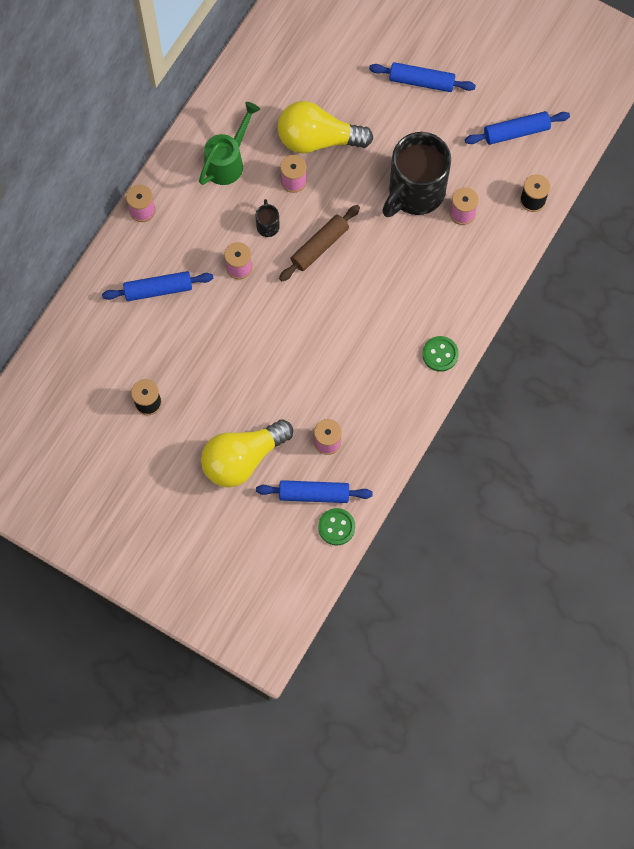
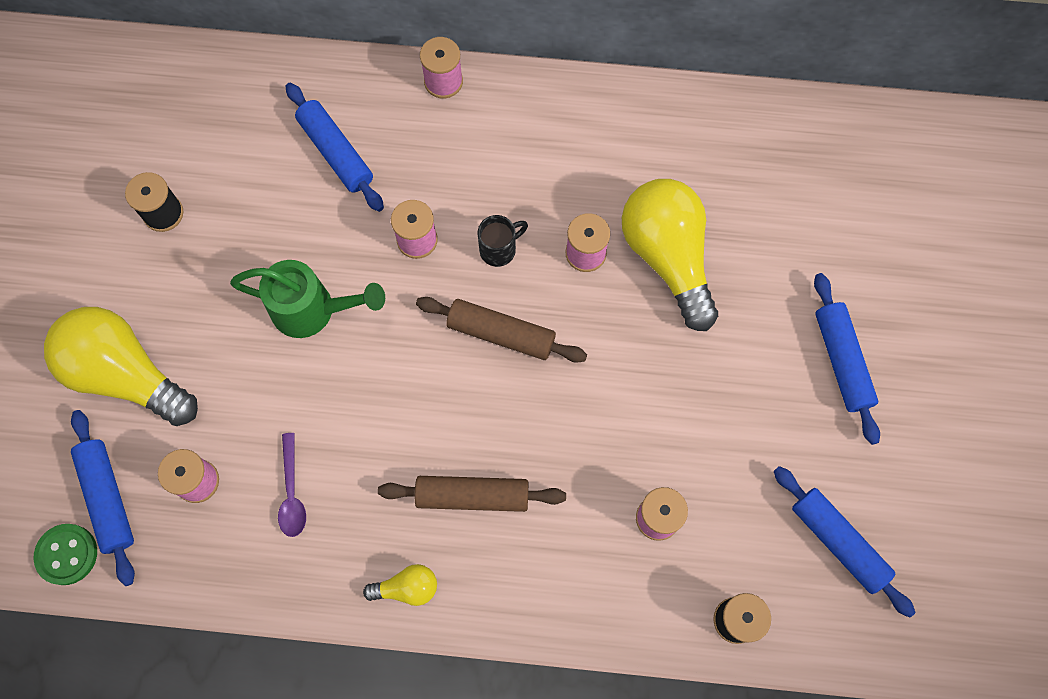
camera: 65 degrees right, 0 degrees up
(228, 161) = (571, 155): green watering can -> green watering can (313, 310)
(358, 393) = (292, 492): none -> purple spoon
(406, 300) = (472, 496): none -> brown rolling pin
(415, 192) = (655, 432): black mug -> none
(440, 354) = (407, 588): green button -> yellow light bulb

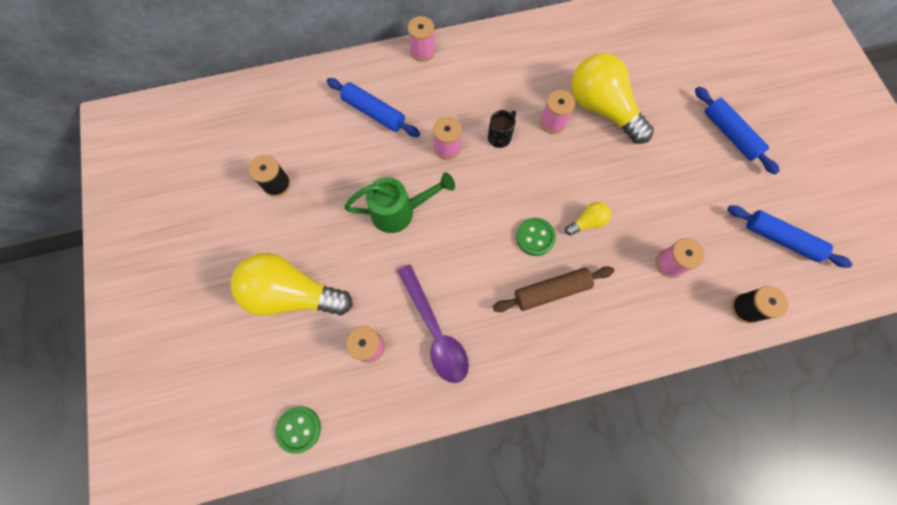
camera: 20 degrees left, 0 degrees up
(107, 498) = (312, 380): blue rolling pin -> none
(292, 492) = (435, 331): purple spoon -> purple spoon, size x1.74
(407, 588) = (536, 365): yellow light bulb -> yellow light bulb (587, 222)
(484, 413) = (535, 237): none -> green button
(501, 333) = (524, 186): brown rolling pin -> none

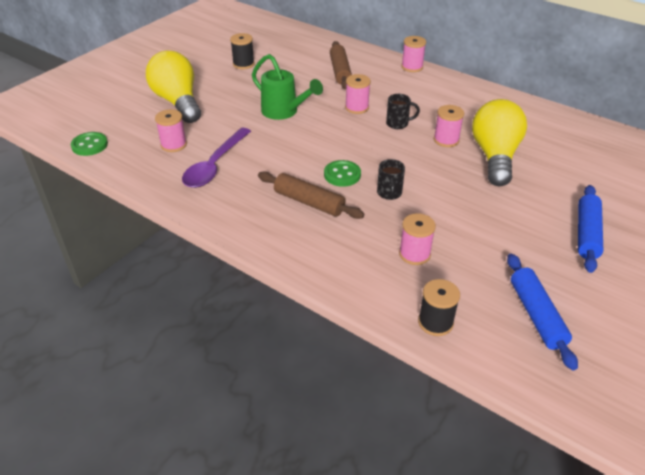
camera: 50 degrees right, 30 degrees down
(373, 112) = (340, 71): blue rolling pin -> brown rolling pin
(587, 222) = (389, 193): yellow light bulb -> black mug

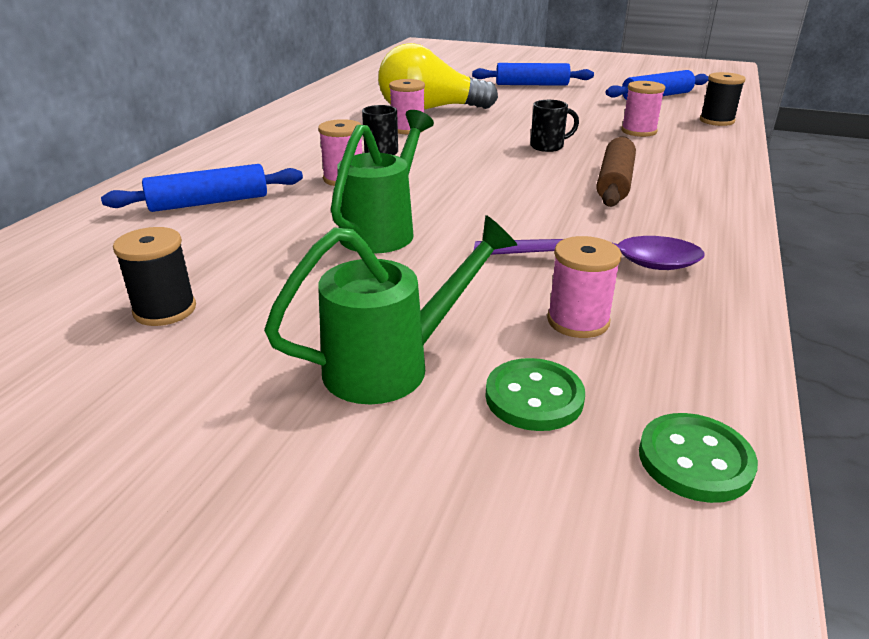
camera: 105 degrees left, 10 degrees down
(178, 102) = (392, 365): yellow light bulb -> green watering can
(340, 71) = (209, 203): brown rolling pin -> blue rolling pin
(342, 175) = (534, 171): green button -> green button (534, 397)
(412, 67) = (194, 155): pink spool -> none

